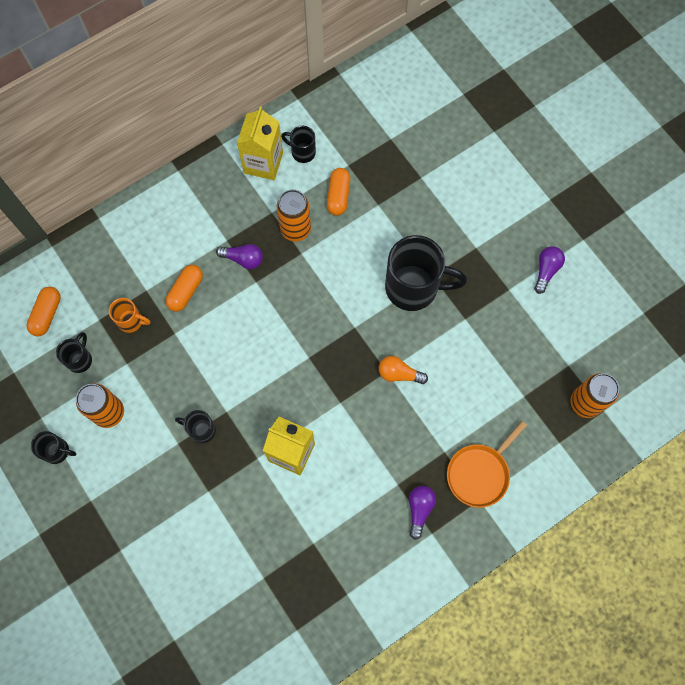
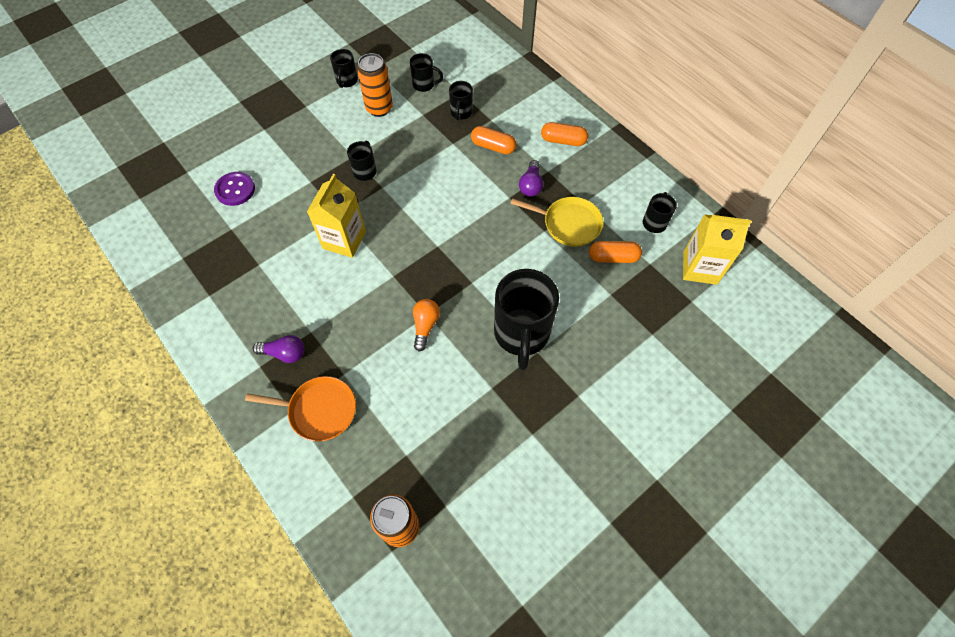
camera: 85 degrees right, 10 degrees down
(47, 314) = (461, 60): orange capsule -> orange capsule (563, 140)
(131, 321) = (461, 113): orange mug -> black mug
(209, 578) = (235, 190): none -> purple button
(263, 163) = (634, 191): yellow carton -> yellow carton (700, 268)
(295, 229) = (569, 224): orange can -> yellow pan
(479, 473) = (319, 410): orange pan -> orange pan turned 150 degrees clockwise
(546, 270) = (562, 477): purple light bulb -> none

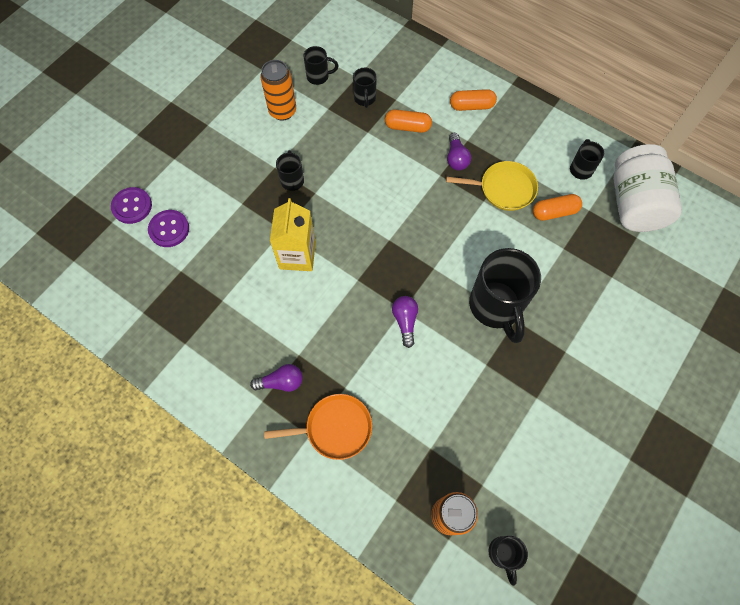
camera: 15 degrees left, 5 degrees up
(210, 162) = (132, 206): none -> purple button
(347, 81) = (239, 89): black mug -> black mug (503, 554)
(425, 326) = (405, 321): orange light bulb -> purple light bulb
(700, 268) = (634, 203): yellow carton -> white jar

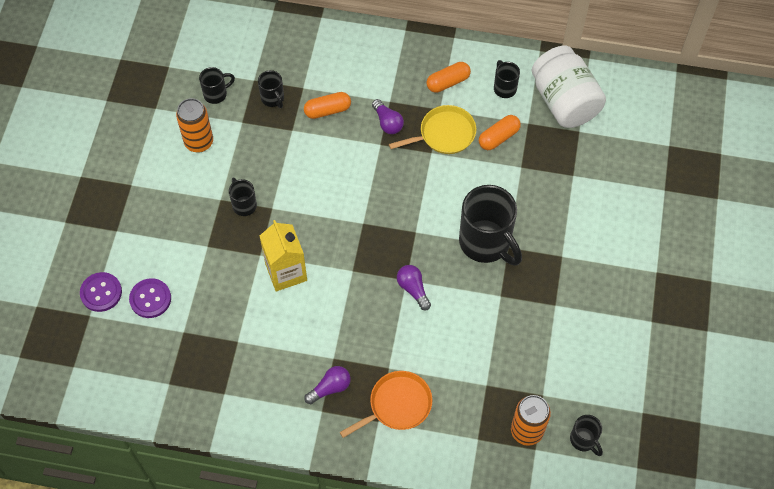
camera: 25 degrees left, 5 degrees down
(471, 106) = (378, 66): orange capsule -> orange capsule (448, 82)

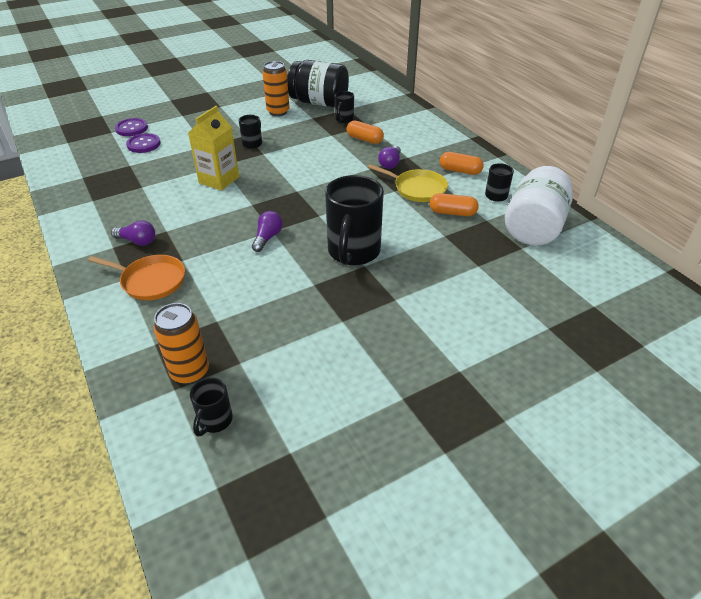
camera: 50 degrees right, 20 degrees down
(216, 94) = (319, 103): black mug -> black jar

